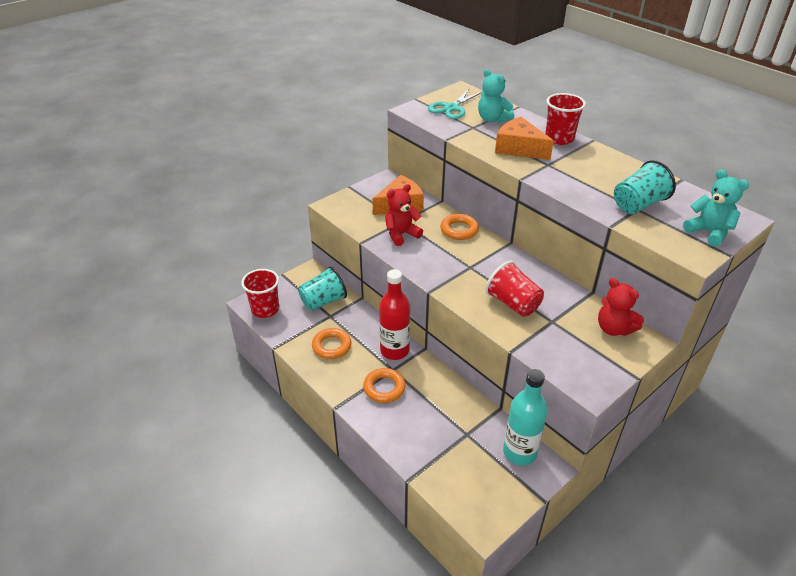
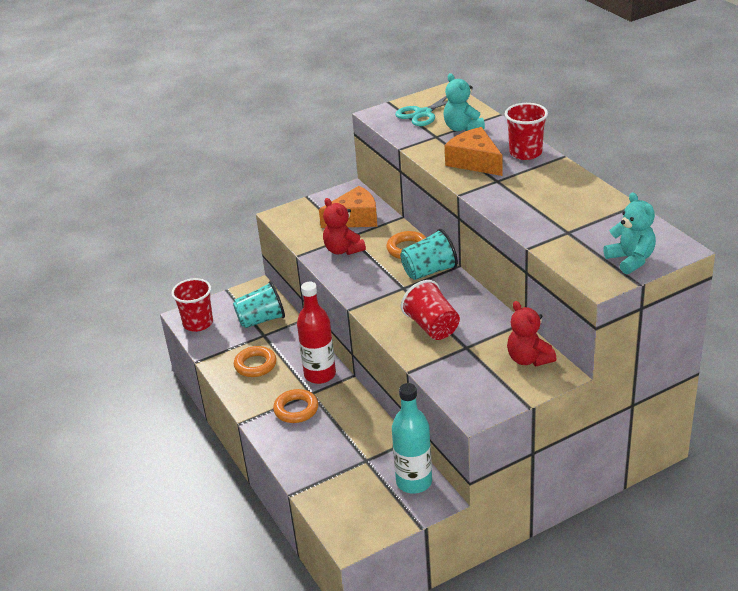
camera: 15 degrees right, 5 degrees down
(401, 234) = (343, 250): red teddy bear -> red teddy bear turned 105 degrees counterclockwise
(638, 205) = (571, 228): turquoise cup -> turquoise cup (429, 271)

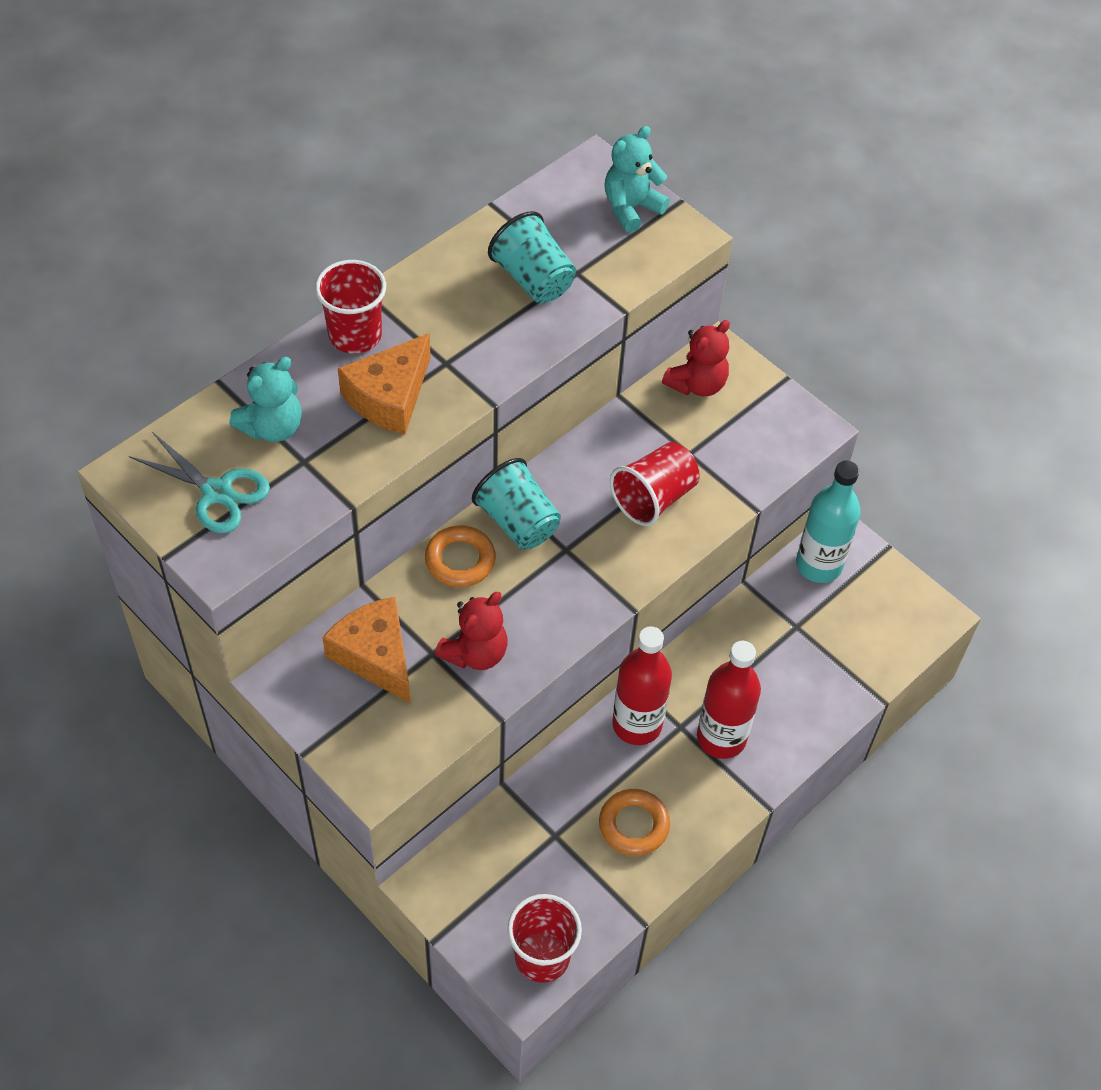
camera: 110 degrees left, 20 degrees up
(261, 320) = (515, 851): turquoise cup -> turquoise cup (533, 279)
(296, 409) = (721, 738): orange ring -> red bottle

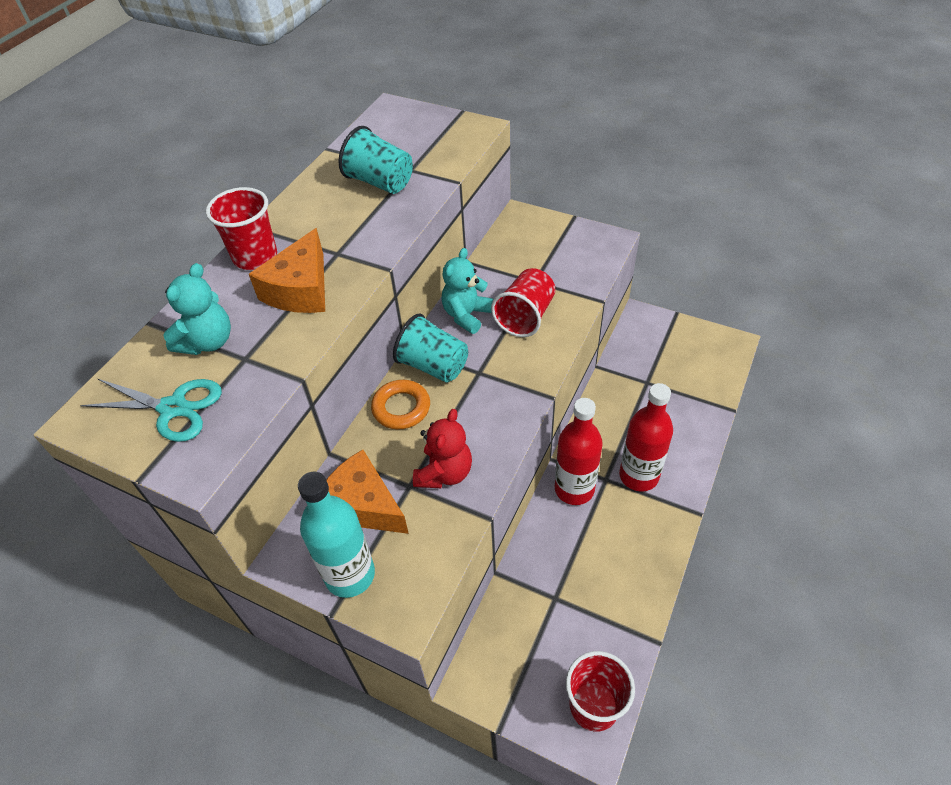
camera: 15 degrees left, 5 degrees down
(631, 208) = (430, 123): turquoise teddy bear -> turquoise teddy bear (466, 315)
(633, 825) = (610, 565): orange ring -> none
(697, 384) = (517, 238): red teddy bear -> none
(818, 565) = (639, 339): turquoise bottle -> turquoise bottle (350, 575)

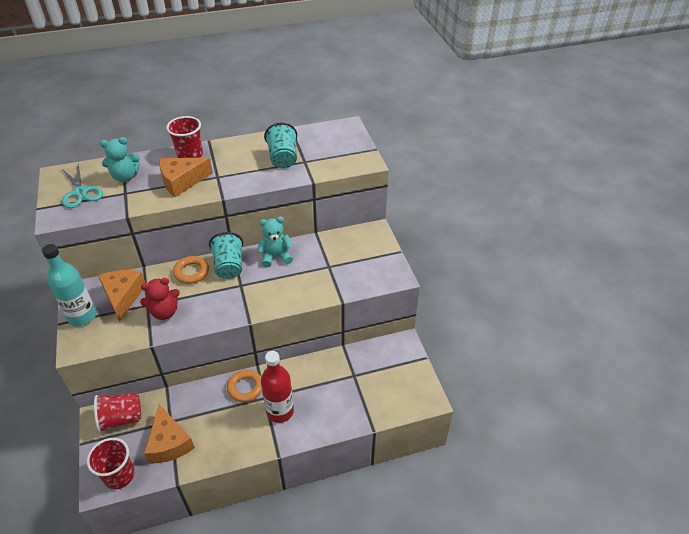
camera: 45 degrees right, 5 degrees down
(525, 317) = (297, 279): red cup -> red cup (121, 419)
(574, 489) = (245, 388): red bottle -> orange ring
(589, 617) = (169, 443): none -> orange cheese

